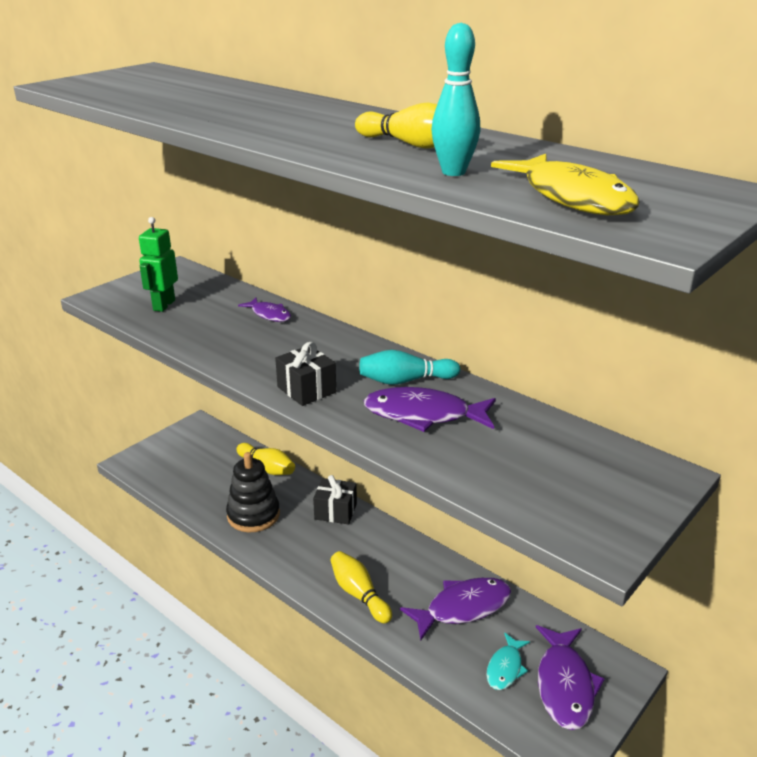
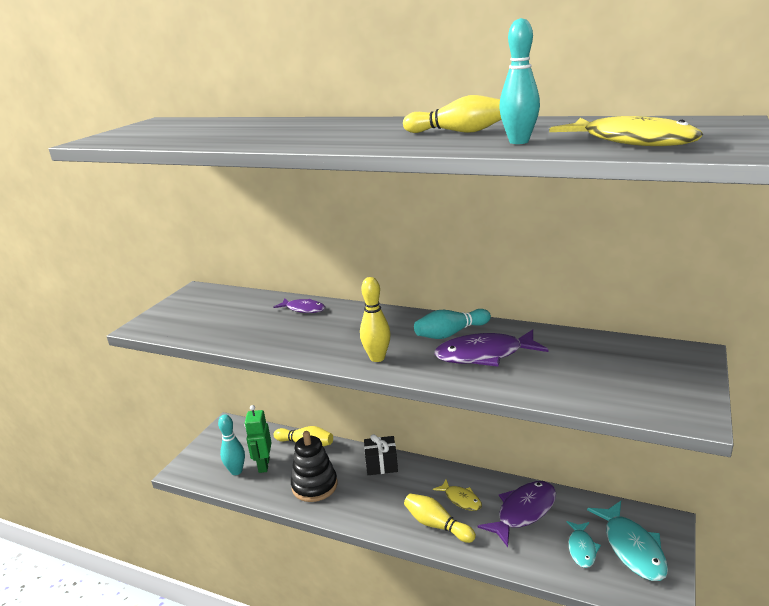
camera: 15 degrees left, 5 degrees down
(164, 305) = (206, 320): green robot -> green robot (263, 465)
(182, 477) = (236, 471): none -> turquoise bowling pin
(306, 389) = (377, 358): black gift -> yellow bowling pin
(401, 574) = (461, 499): none -> yellow fish
(565, 685) = (632, 548): purple fish -> turquoise fish

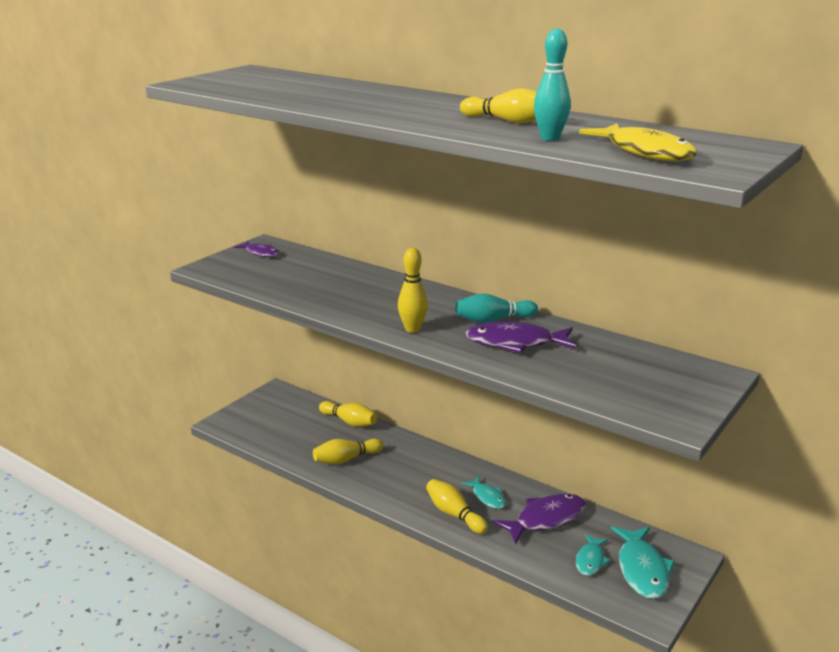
camera: 10 degrees right, 0 degrees up
(236, 471) = (274, 433): turquoise bowling pin -> none
(263, 465) = (302, 432): green robot -> none
(303, 309) = (361, 276): purple fish -> purple fish (261, 253)
(314, 486) = (346, 459): black stacking toy -> yellow bowling pin
(381, 464) = (419, 453): black gift -> none
(461, 499) = (487, 497): yellow fish -> turquoise fish

